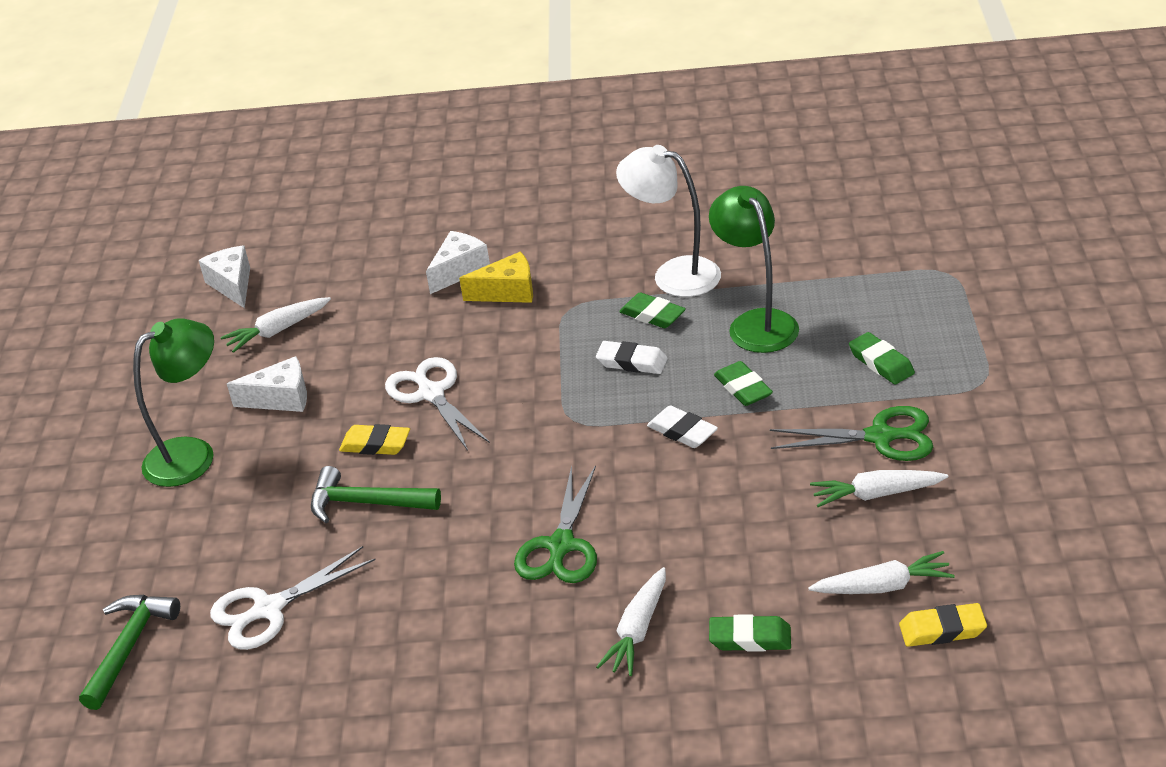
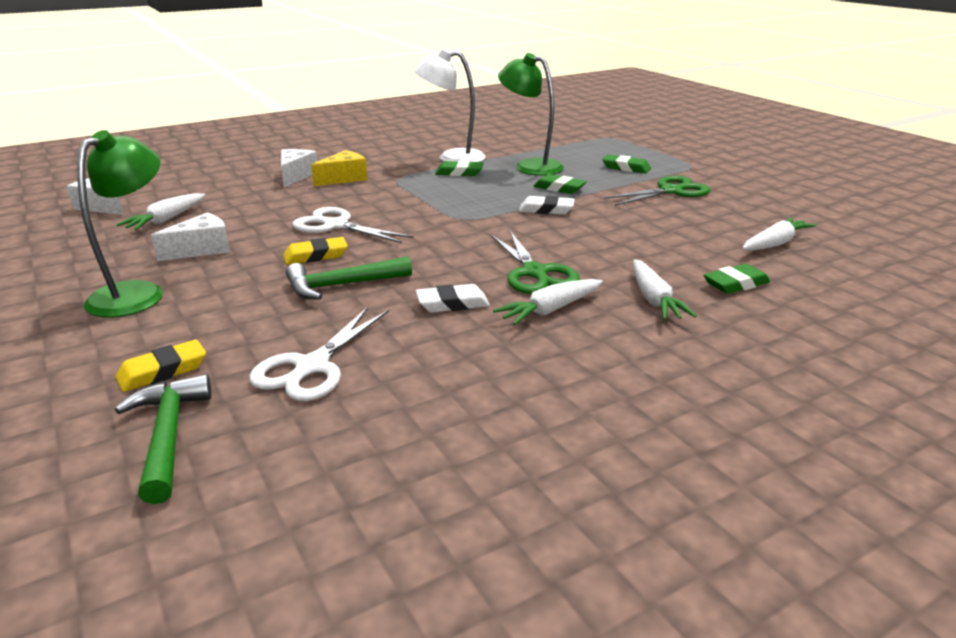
camera: 35 degrees left, 10 degrees down
(632, 362) = (471, 190): white eraser -> white eraser (452, 304)
(877, 494) = (706, 211): white carrot -> white carrot (551, 310)
(942, 630) = (840, 253): yellow eraser -> yellow eraser (163, 371)

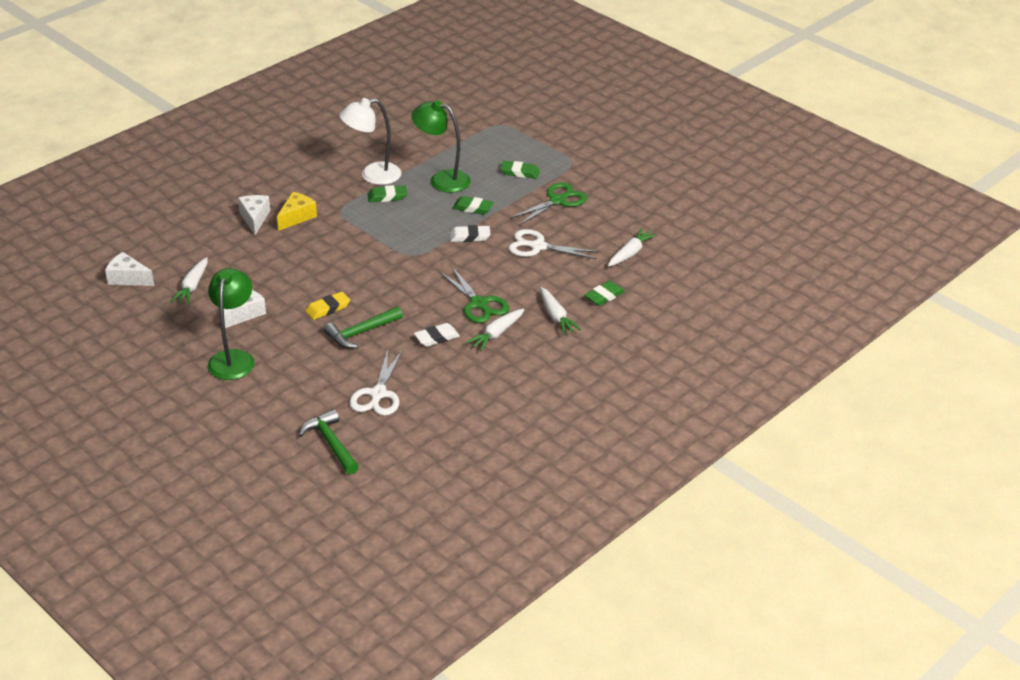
camera: 15 degrees left, 10 degrees up
(163, 371) = (298, 409): yellow eraser -> none
(336, 225) = (324, 276): white scissors -> white scissors (538, 246)

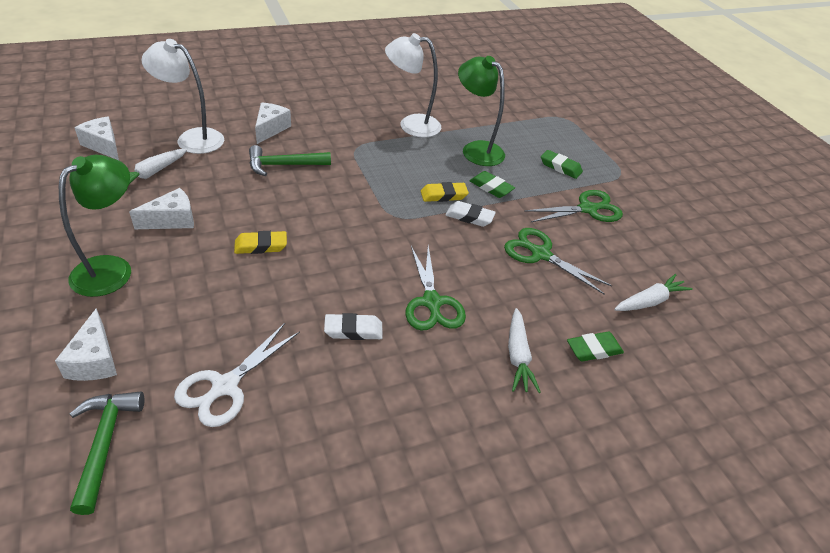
camera: 20 degrees right, 5 degrees up
(196, 248) = (192, 138): none -> white lamp
(280, 409) = (94, 360): none -> white cheese
(297, 217) = (310, 140): yellow cheese -> none
(361, 332) = (272, 289): green hammer -> green hammer (284, 165)
(387, 197) = (411, 149): green eraser -> none
(439, 227) = (443, 195): none -> yellow eraser
(497, 334) = (429, 353): white carrot -> none
(538, 246) = (540, 254): white scissors -> green scissors

